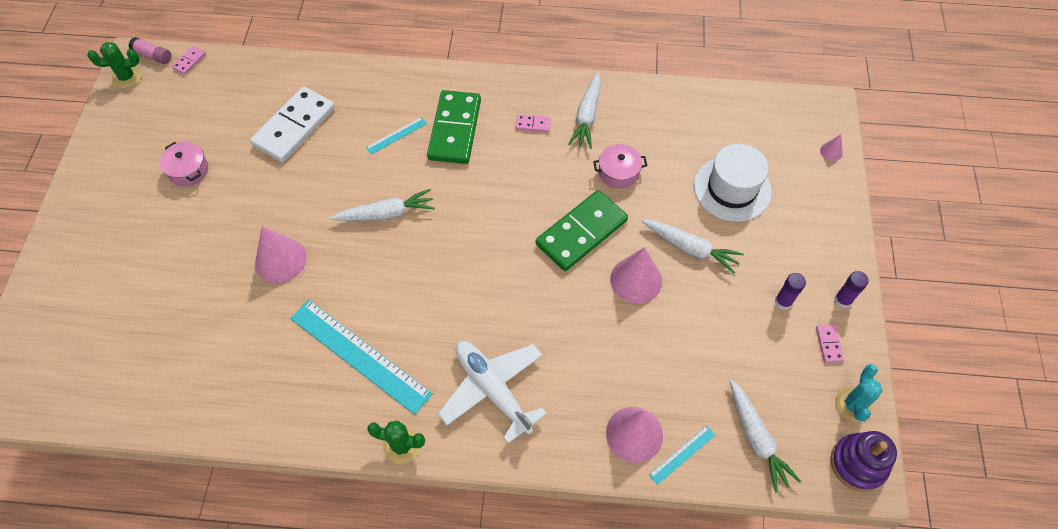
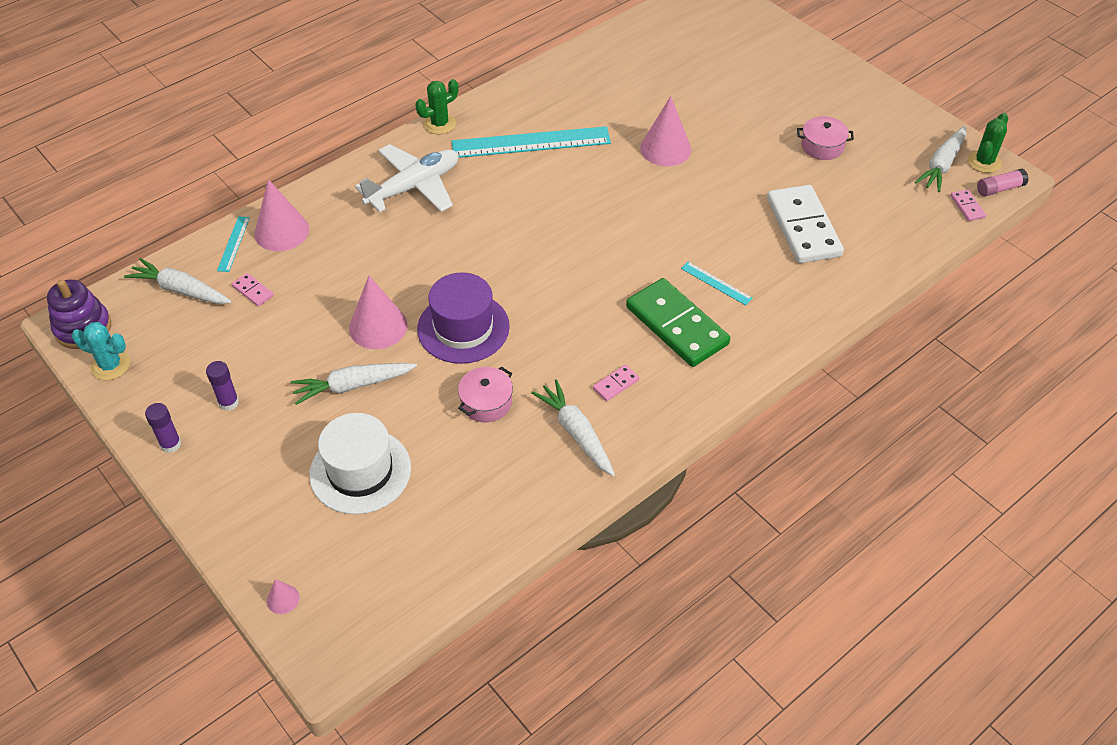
camera: 135 degrees right, 10 degrees down
(386, 213) = (637, 226): white carrot -> white carrot (942, 165)
(396, 135) = (716, 283): turquoise ruler -> turquoise ruler turned 60 degrees counterclockwise
(492, 390) = (414, 187): white plane -> white plane turned 45 degrees counterclockwise
(581, 232) = (463, 328): green domino -> purple hat
(829, 344) = (161, 397): pink domino -> pink domino (253, 291)
(853, 405) = (110, 365): turquoise cactus -> turquoise cactus turned 45 degrees counterclockwise

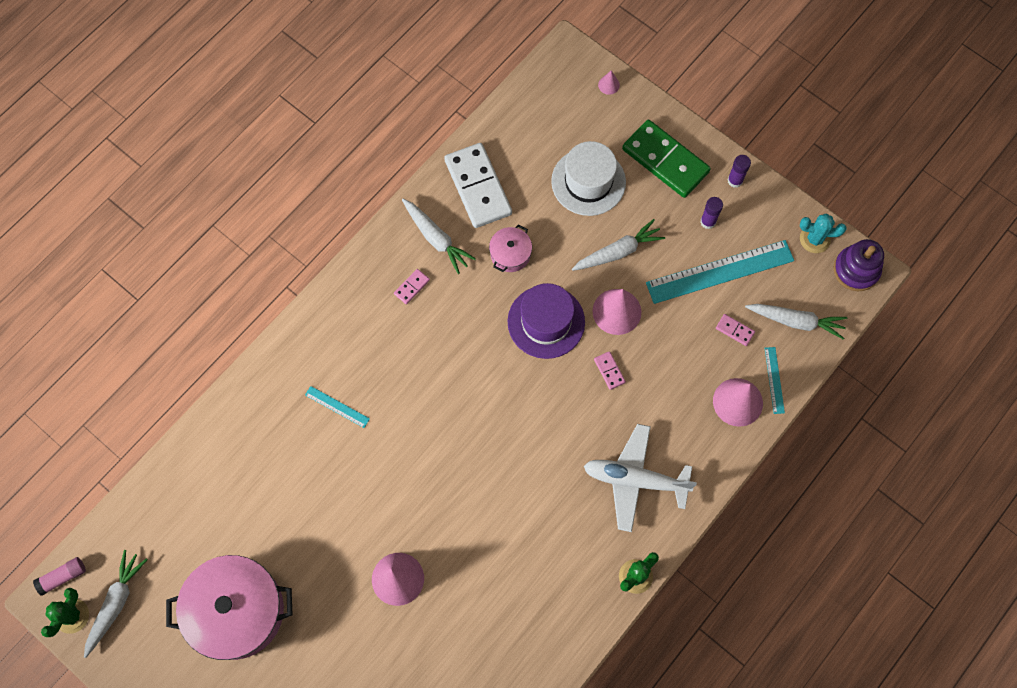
camera: 170 degrees right, 20 degrees up
(414, 187) = (635, 480): white plane -> white plane turned 60 degrees clockwise
(531, 142) = (536, 564): turquoise ruler -> turquoise ruler (720, 272)
(677, 325) = (368, 354): green domino -> green domino (665, 161)
(803, 227) = (258, 489): white domino -> white domino (478, 187)
(822, 146) = (237, 611): pink pot -> pink pot, size x2.13
(967, 207) = (99, 545): pink domino -> pink domino (609, 371)

